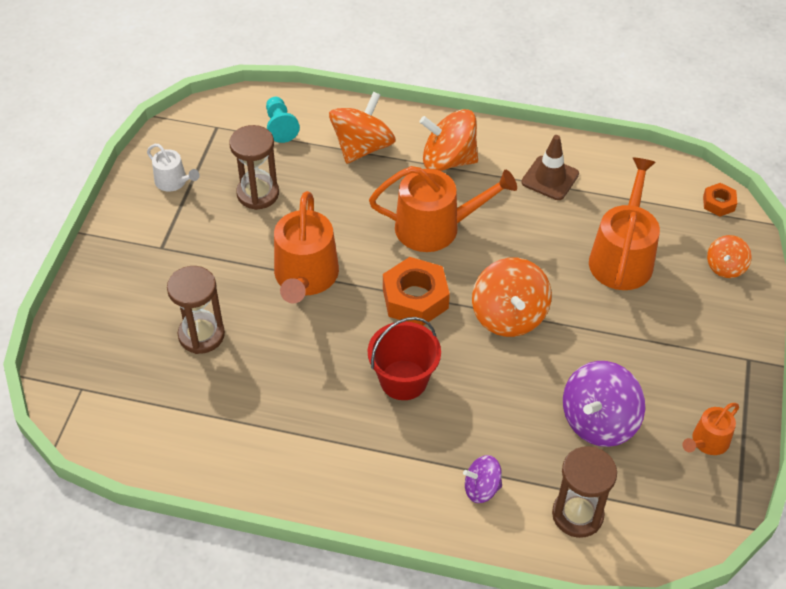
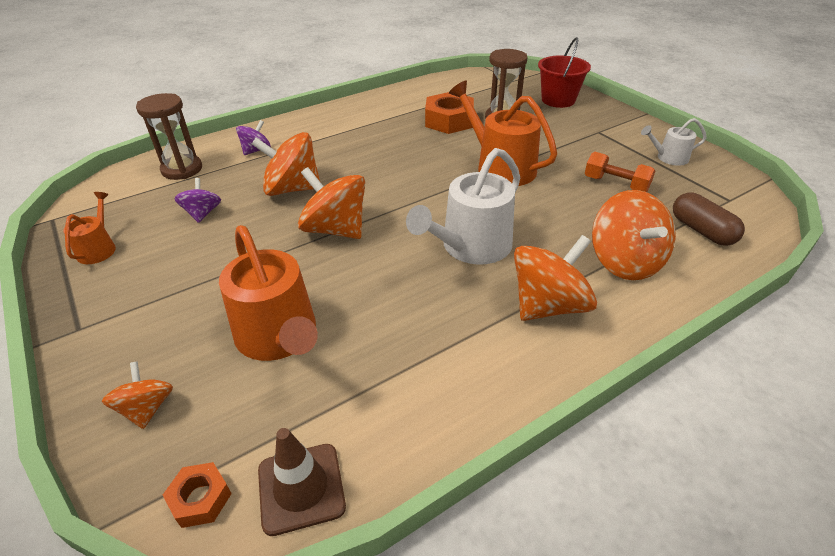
camera: 135 degrees right, 10 degrees down
(258, 194) = (615, 184): brown hourglass -> orange dumbbell
(280, 126) = (701, 231): turquoise pawn -> brown capsule
(403, 380) = (363, 162): red bucket -> red bucket (558, 100)
(415, 298) = (416, 198): orange nut -> orange nut (449, 121)
(435, 227) = (471, 246): orange watering can -> white watering can
(499, 393) = (292, 189): none -> orange spinning top
(550, 178) = (436, 364): brown traffic cone -> brown traffic cone (301, 488)
(598, 421) = (202, 213): purple spinning top -> purple spinning top, size x0.56

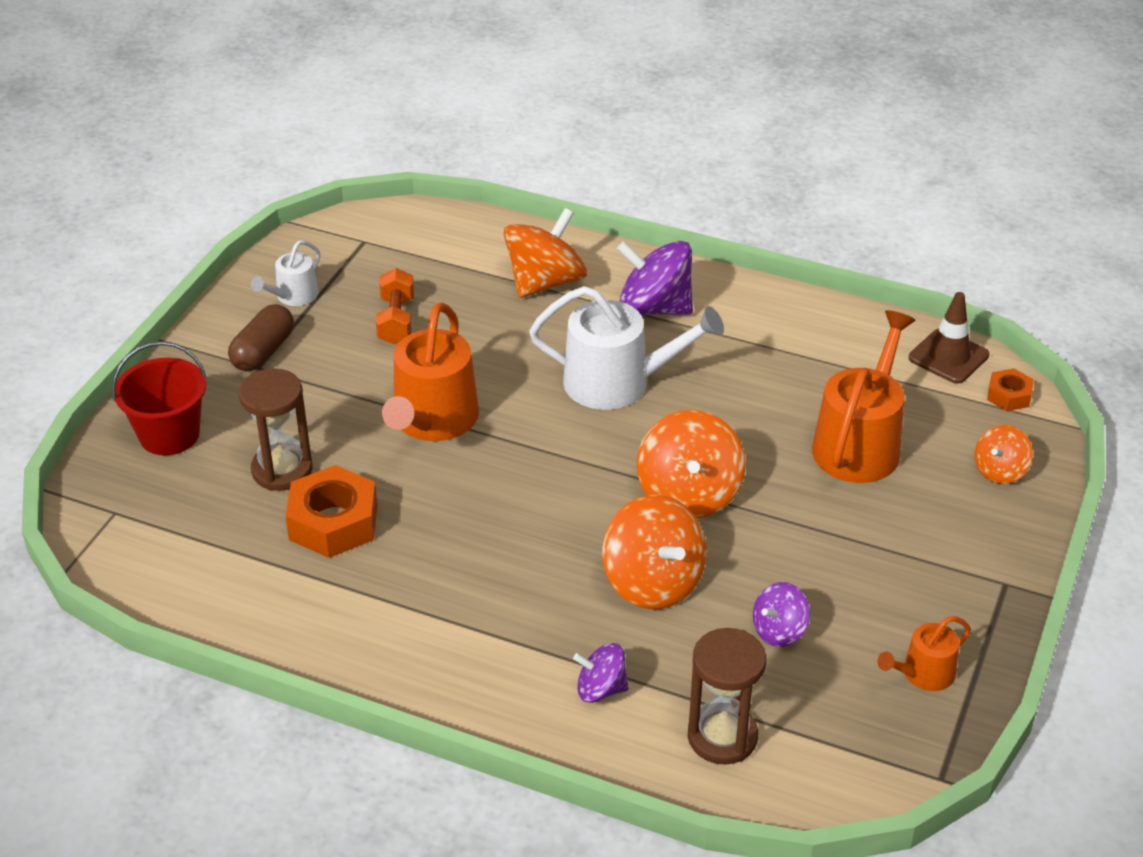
camera: 125 degrees left, 0 degrees up
(548, 305) = (654, 308): orange spinning top -> purple spinning top
(669, 158) = (293, 296): white watering can -> white watering can turned 75 degrees clockwise
(701, 231) = (445, 249): brown capsule -> brown capsule (263, 351)

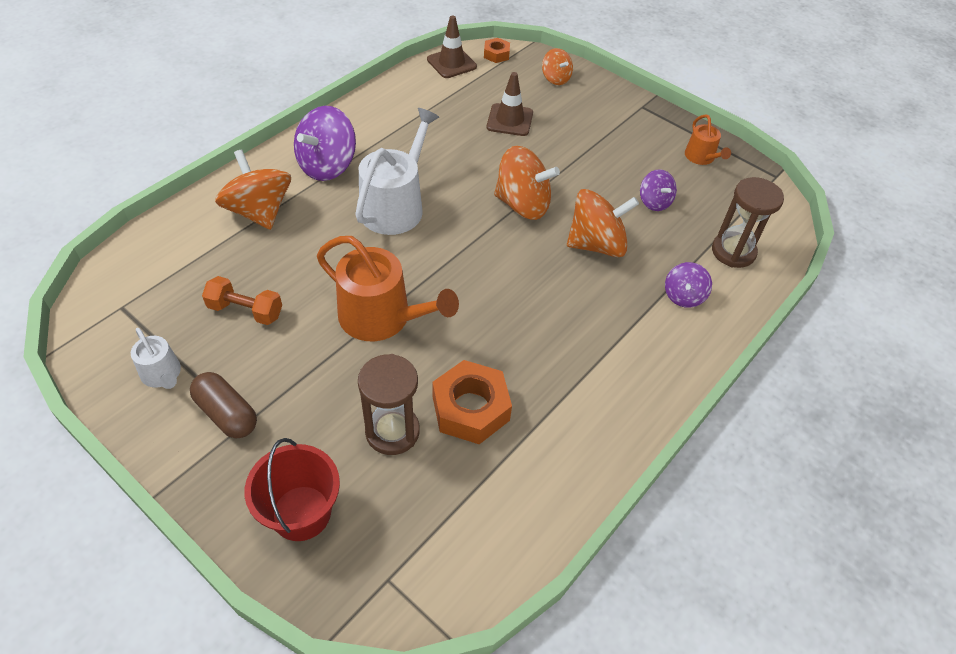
camera: 75 degrees left, 10 degrees up
(860, 444) = (509, 120): orange watering can -> brown traffic cone

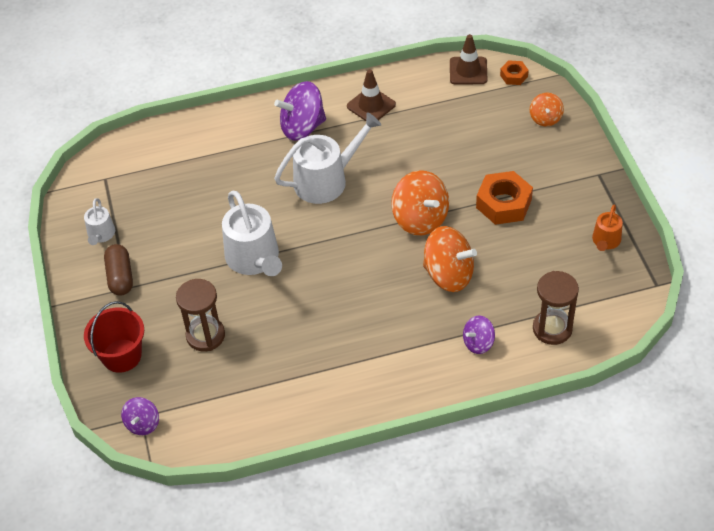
camera: 40 degrees right, 0 degrees up
(245, 310) = (174, 215): orange dumbbell -> none
(259, 212) = (231, 145): orange spinning top -> none
(382, 317) = (254, 259): orange watering can -> white watering can
(471, 408) = (263, 346): orange nut -> orange nut (503, 204)
(509, 120) = (472, 142): brown traffic cone -> brown traffic cone (371, 105)
(654, 202) = (527, 261): purple spinning top -> purple spinning top (142, 424)

